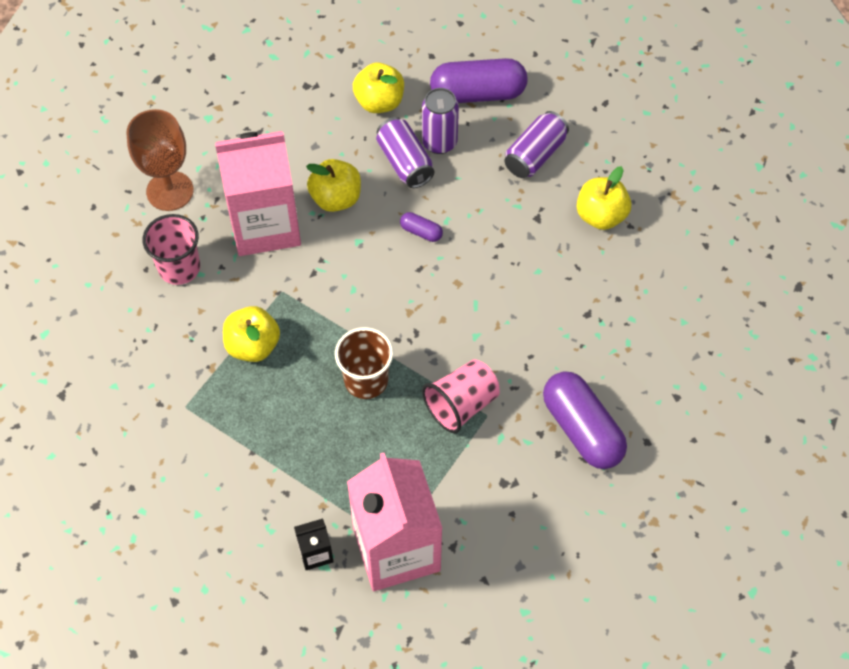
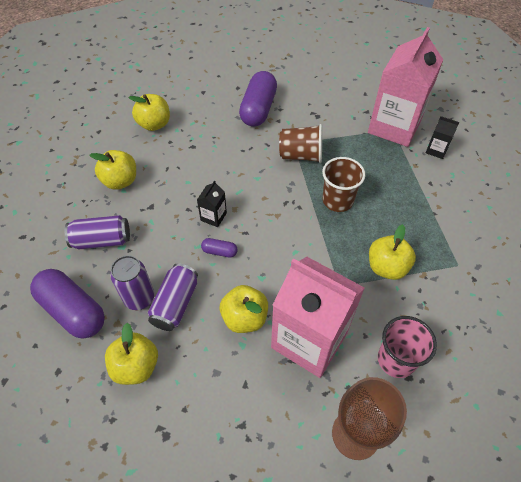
camera: 135 degrees left, 5 degrees down
(421, 232) = (219, 251): purple capsule -> purple capsule turned 60 degrees counterclockwise
(461, 405) = (301, 155): pink cup -> brown cup
(467, 258) = (213, 217): none -> black carton
(664, 304) = (154, 124): none -> yellow apple

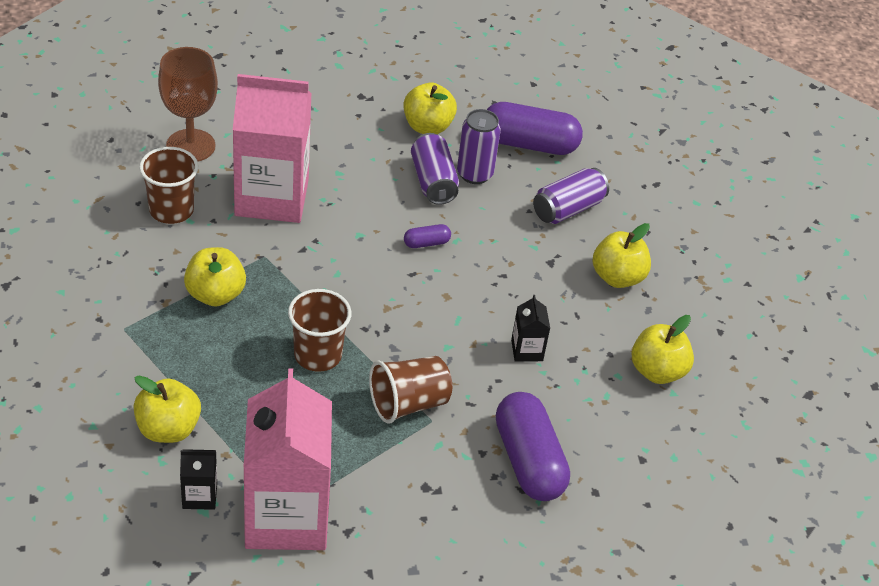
camera: 145 degrees right, 10 degrees down
(213, 217) = (464, 277): black carton -> black carton (527, 350)
(244, 318) = (352, 193): yellow apple -> yellow apple (168, 429)
(396, 360) = (171, 210): pink cup -> brown cup

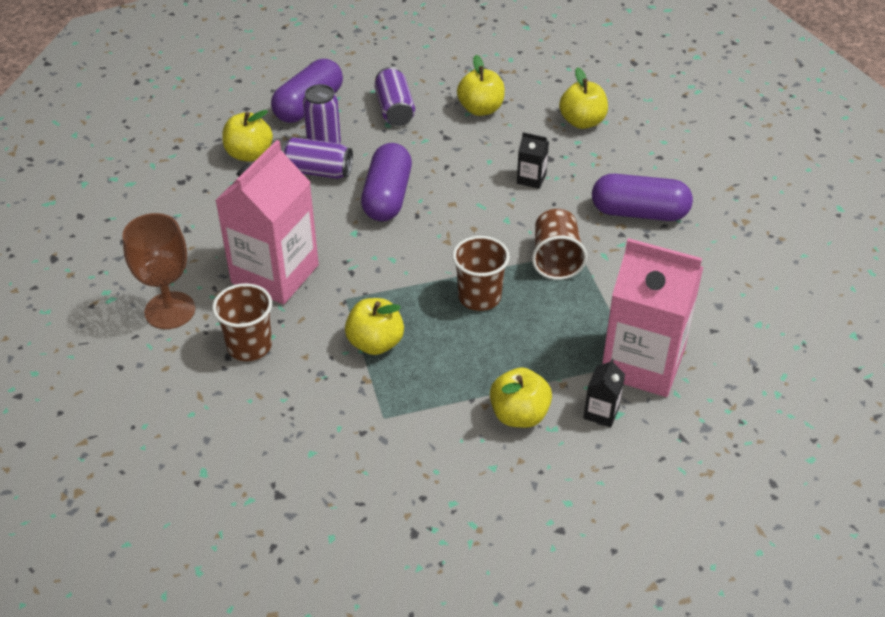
camera: 60 degrees left, 0 degrees up
(426, 243) = (387, 197): purple capsule -> purple capsule, size x2.24

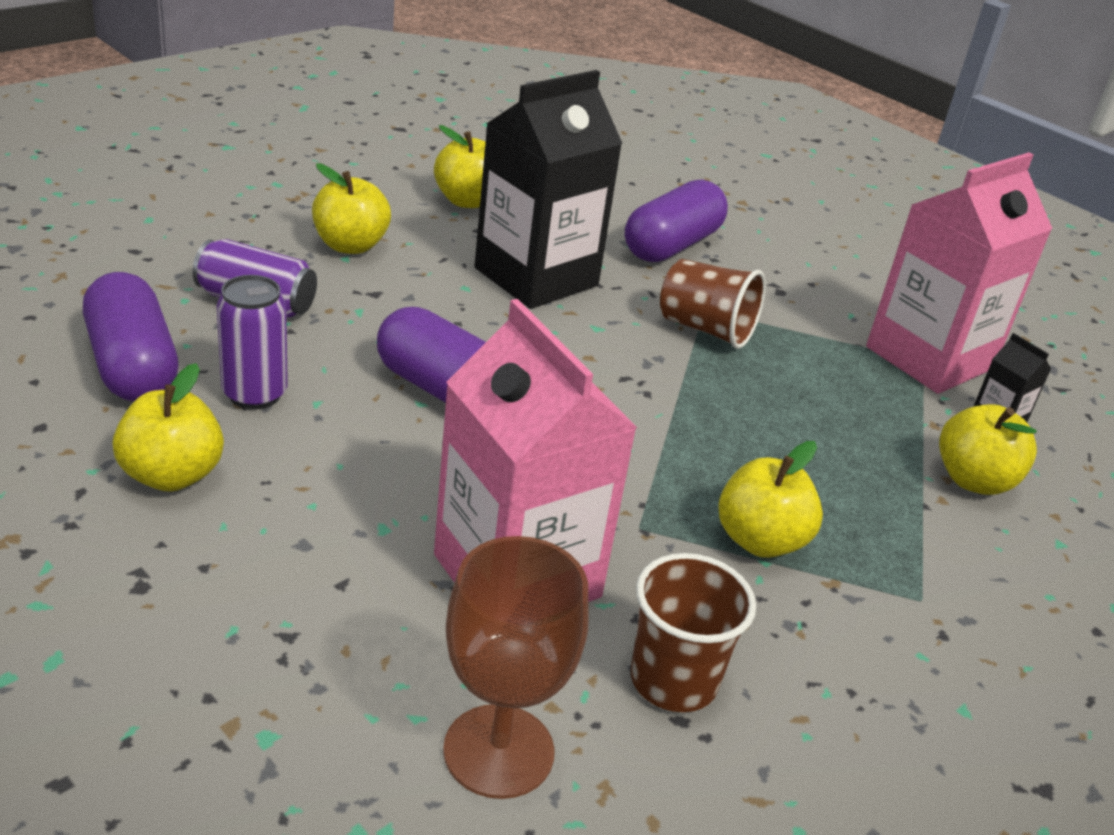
camera: 65 degrees left, 10 degrees down
(318, 171) = (310, 426): purple can -> none
(479, 297) = (731, 412): brown cup -> none
(531, 179) = (536, 277): black carton -> black carton, size x2.45

